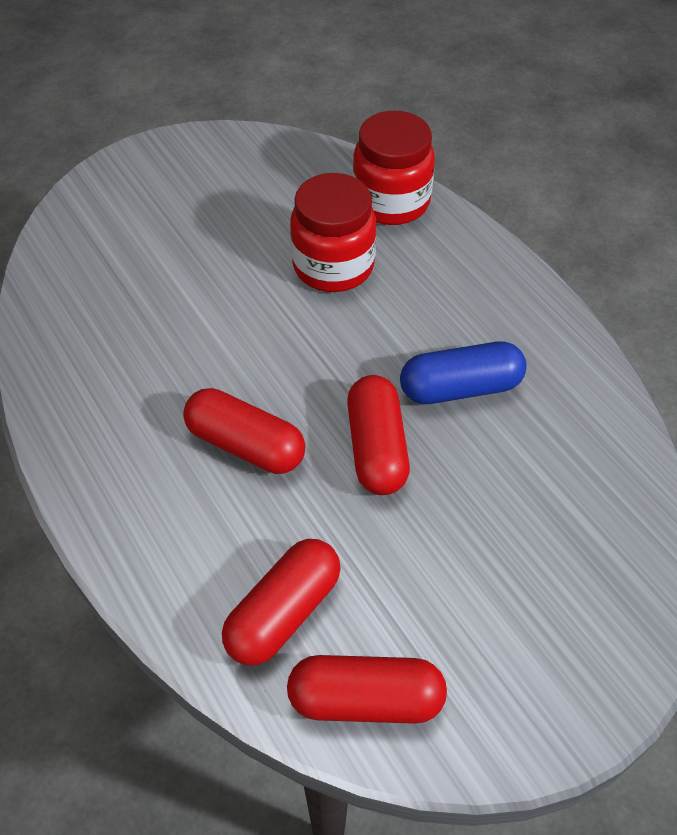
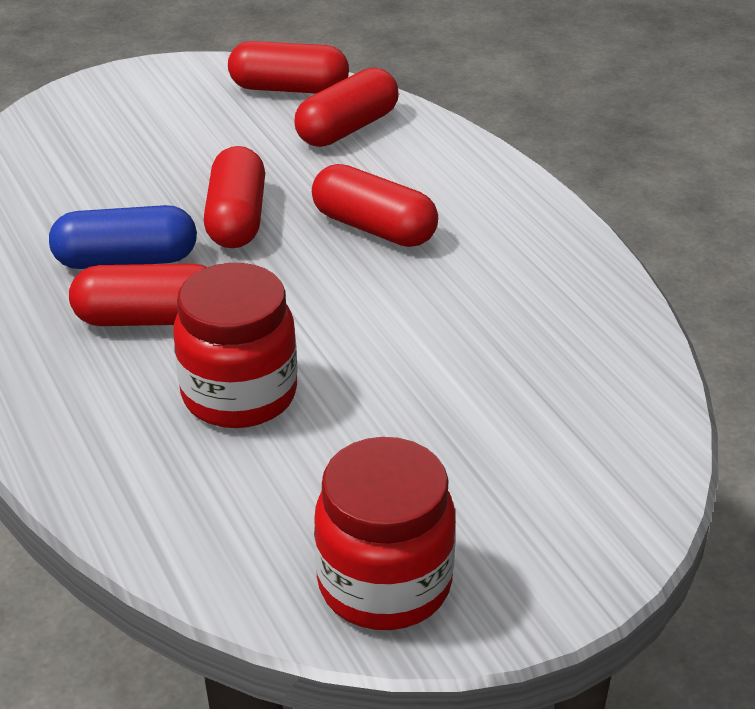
camera: 175 degrees left, 15 degrees down
(391, 202) = (124, 483): red jar -> red jar (384, 584)
(418, 327) = (150, 318): none -> red capsule

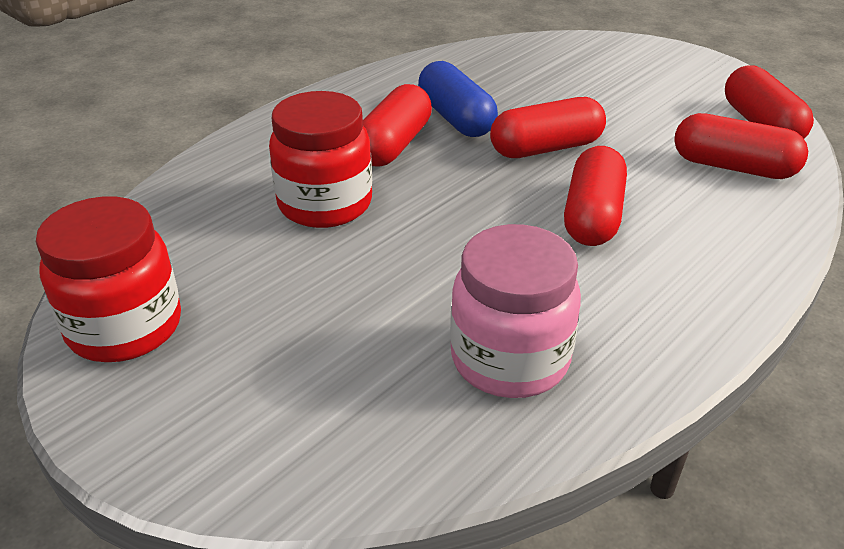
camera: 70 degrees right, 0 degrees up
(150, 318) = (394, 145): red capsule -> red capsule turned 45 degrees clockwise
(549, 332) = (509, 359): none -> pink jar

